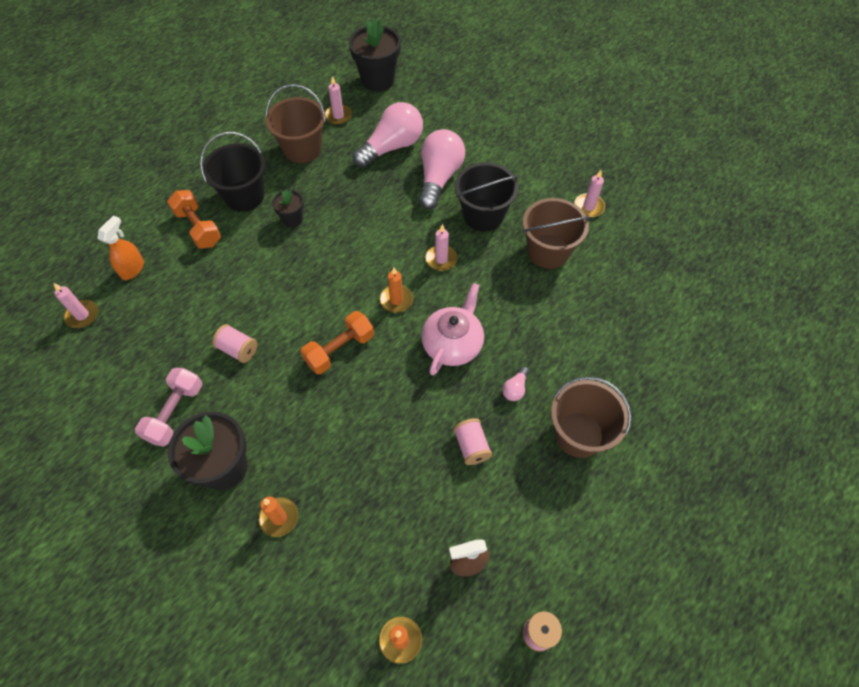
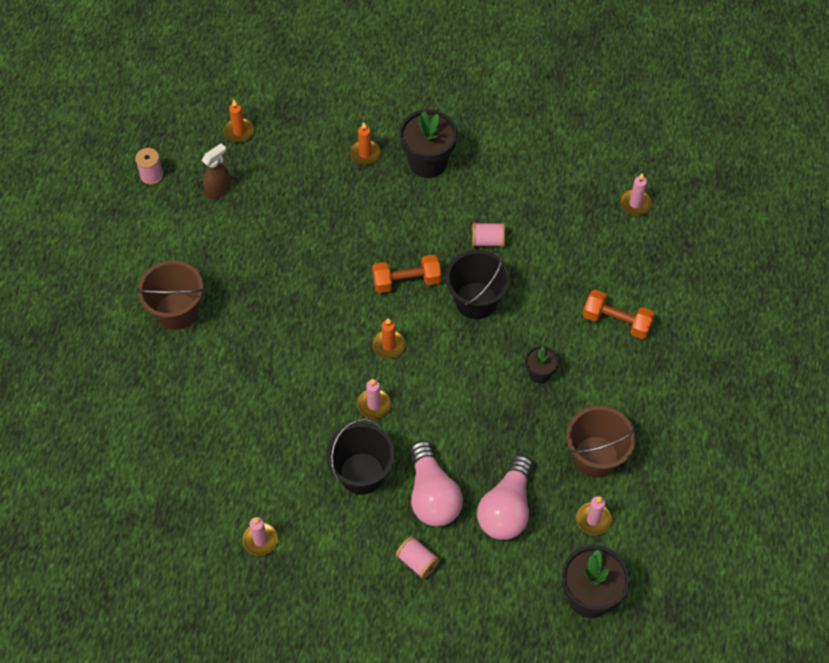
camera: 150 degrees right, 0 degrees up
(132, 269) = (635, 258): orange spray bottle -> none
(175, 413) = (494, 177): pink dumbbell -> none
(244, 196) = (605, 374): black bucket -> black bucket (476, 300)
(339, 349) = (406, 281): orange dumbbell -> orange dumbbell turned 60 degrees clockwise
(452, 344) = (316, 332): pink teapot -> none
(471, 446) = (256, 262): pink spool -> pink spool (417, 561)
(515, 388) = (244, 321): pink light bulb -> none
(548, 251) = (277, 465): brown bucket -> none

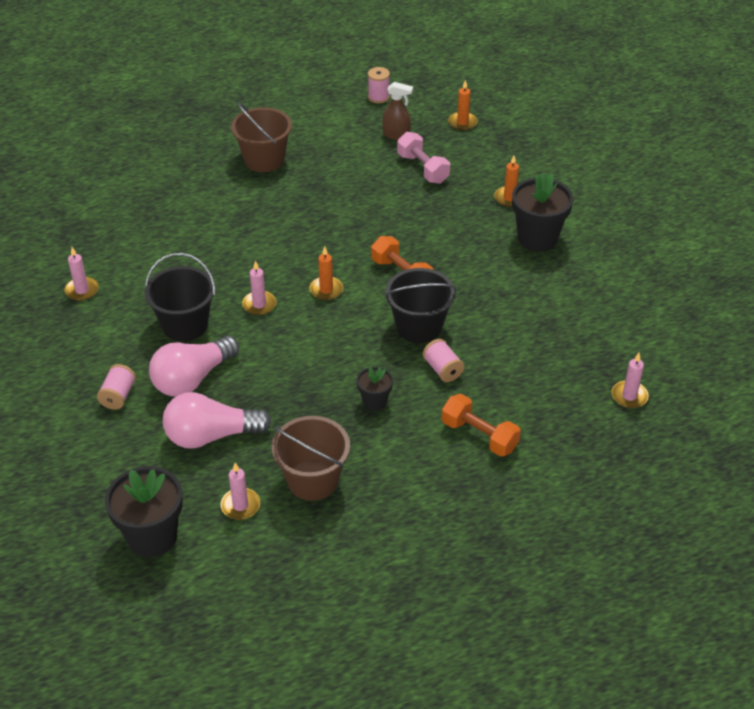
camera: 60 degrees right, 15 degrees down
(280, 195) = (422, 168): none -> pink dumbbell
(488, 241) = (490, 309): pink spool -> pink spool (442, 369)
(616, 321) = (479, 435): orange dumbbell -> orange dumbbell turned 45 degrees counterclockwise

